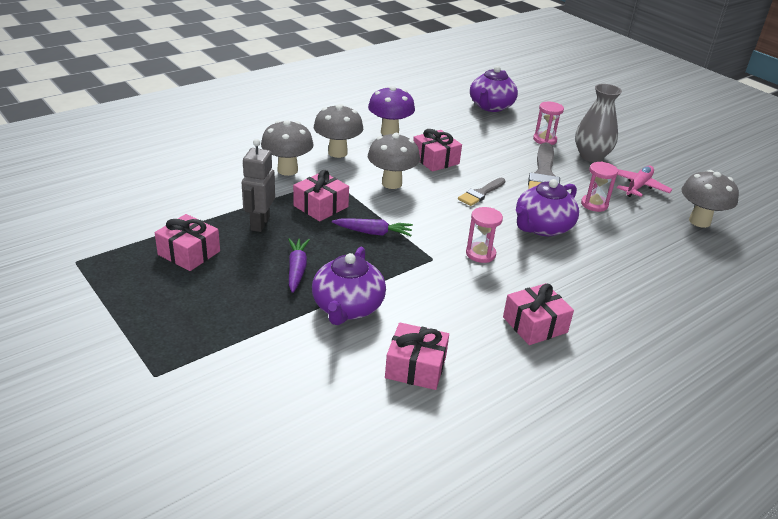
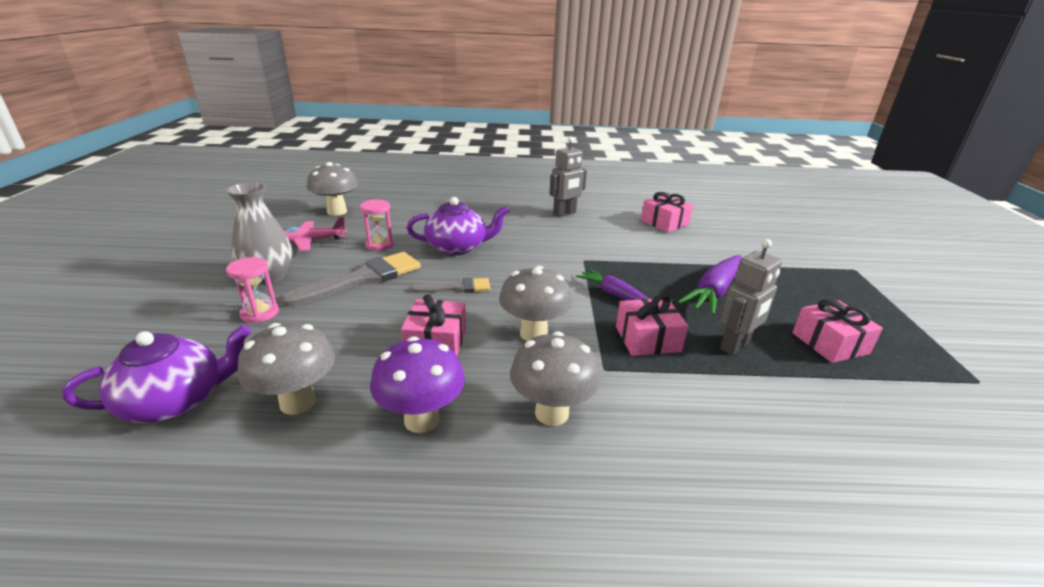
camera: 140 degrees left, 5 degrees down
(287, 170) = (657, 411): grey mushroom -> grey mushroom (298, 402)
(297, 269) = (714, 292): purple carrot -> purple carrot, size x1.55
(347, 307) = (686, 257): purple teapot -> none
(480, 254) = (540, 250): pink hourglass -> none
(535, 325) = (564, 213): pink gift -> grey robot

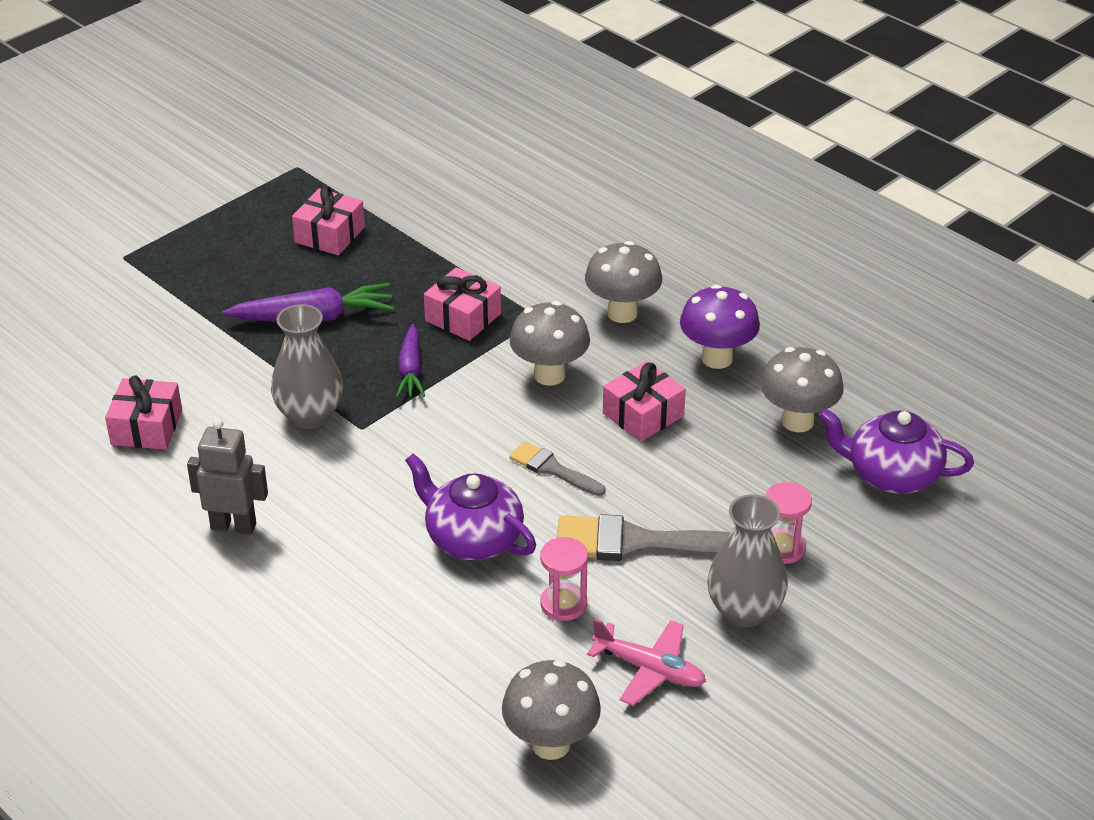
camera: 135 degrees left, 10 degrees up
(616, 254) = (310, 415): none -> grey vase
(735, 346) = (406, 274): grey robot -> none

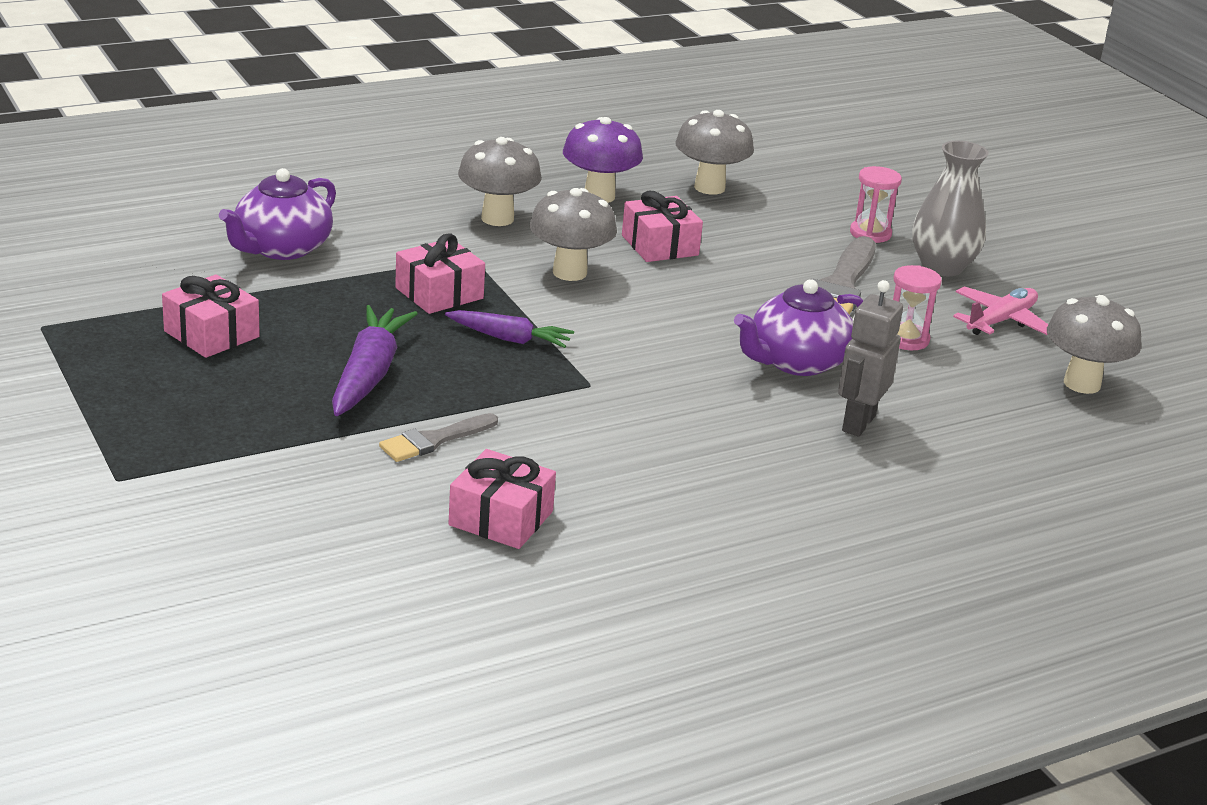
camera: 75 degrees left, 10 degrees down
(233, 526) = (714, 490): grey robot -> grey robot (858, 423)
(310, 415) = (548, 410): grey vase -> none
(553, 469) = (715, 302): grey brush -> grey brush (434, 440)
(891, 474) = (798, 172): purple teapot -> purple teapot (281, 248)

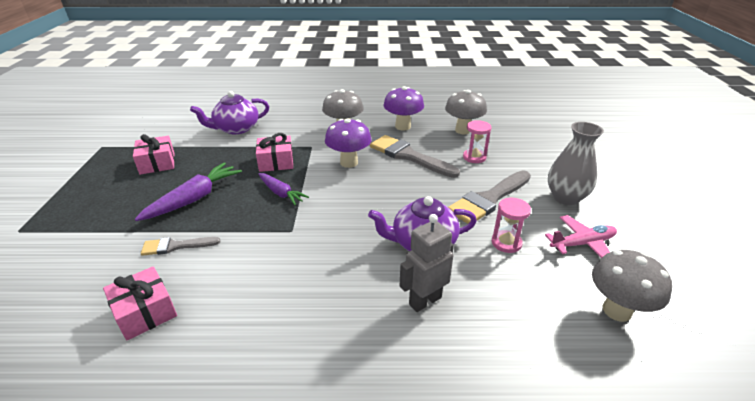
camera: 30 degrees right, 5 degrees up
(569, 272) = (349, 162): grey mushroom -> purple mushroom
(660, 245) = (409, 156): pink gift -> grey brush
(870, 233) = (534, 169): pink hourglass -> pink hourglass (474, 157)

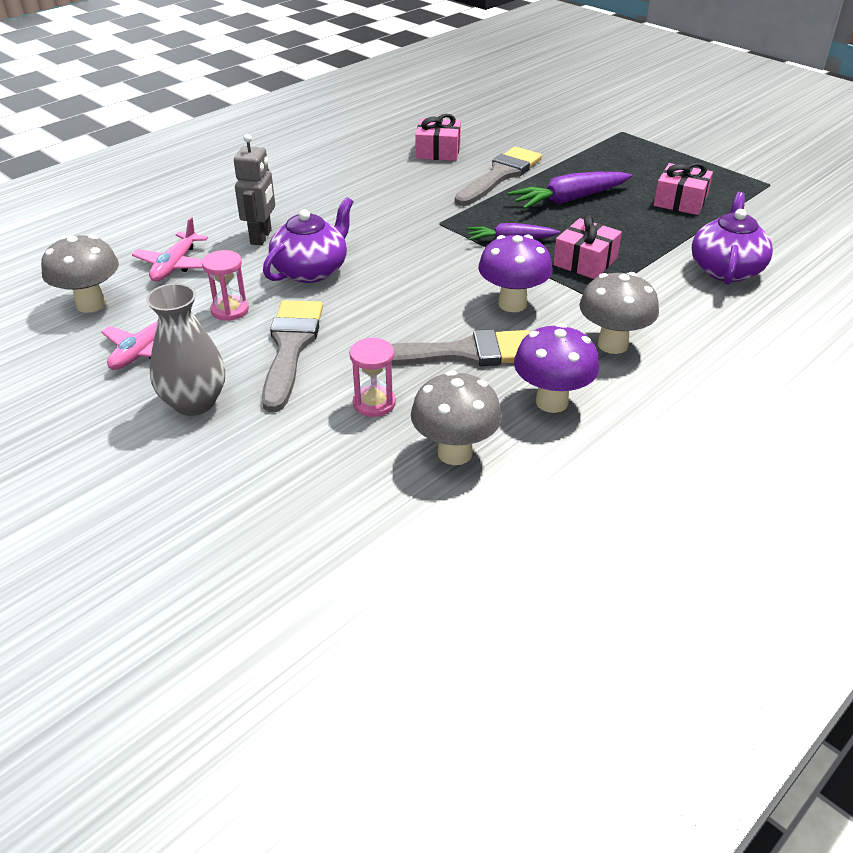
camera: 135 degrees right, 5 degrees up
(176, 246) = (500, 175): grey brush -> grey brush, size x1.76
(194, 198) = (569, 200): purple carrot -> purple carrot turned 75 degrees clockwise
(522, 313) = (175, 265): none -> pink plane

